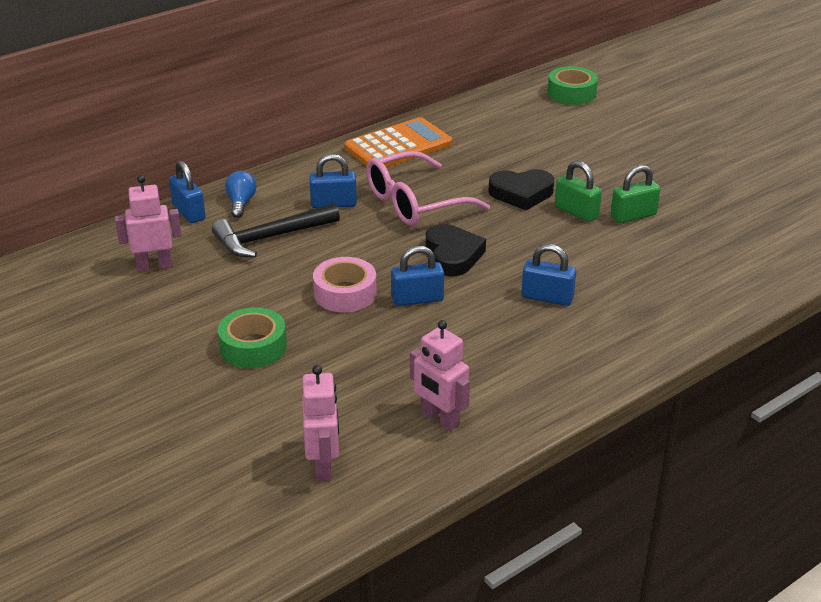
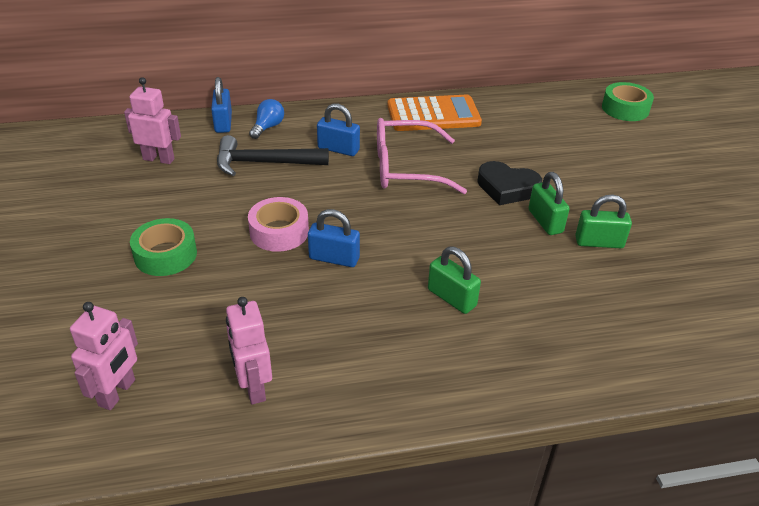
camera: 25 degrees right, 5 degrees up
(452, 255) = (398, 227): black heart -> none
(547, 297) = (451, 298): blue padlock -> green padlock

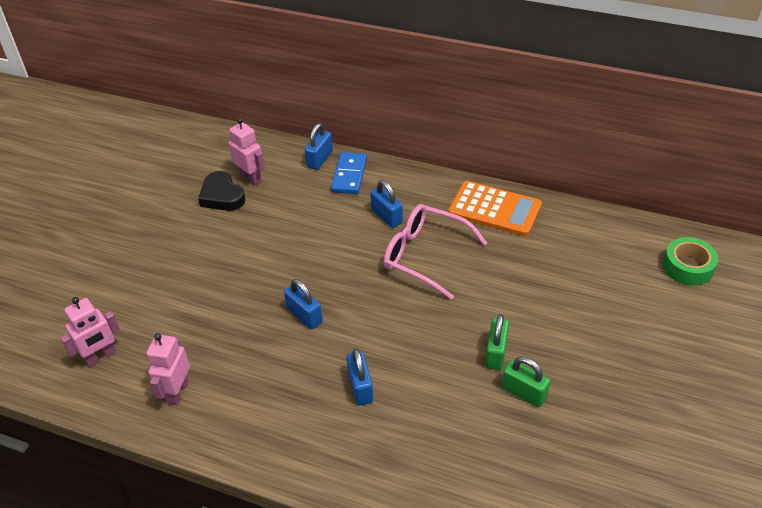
camera: 35 degrees right, 5 degrees up
(165, 255) = (198, 264): green tape -> none
(264, 163) = (321, 209): black hammer -> none
(268, 127) = (349, 175): blue light bulb -> blue domino
(279, 232) = (284, 276): pink tape -> none
(451, 298) = (360, 387): green padlock -> blue padlock
(507, 188) = (492, 308): black heart -> black heart (222, 196)

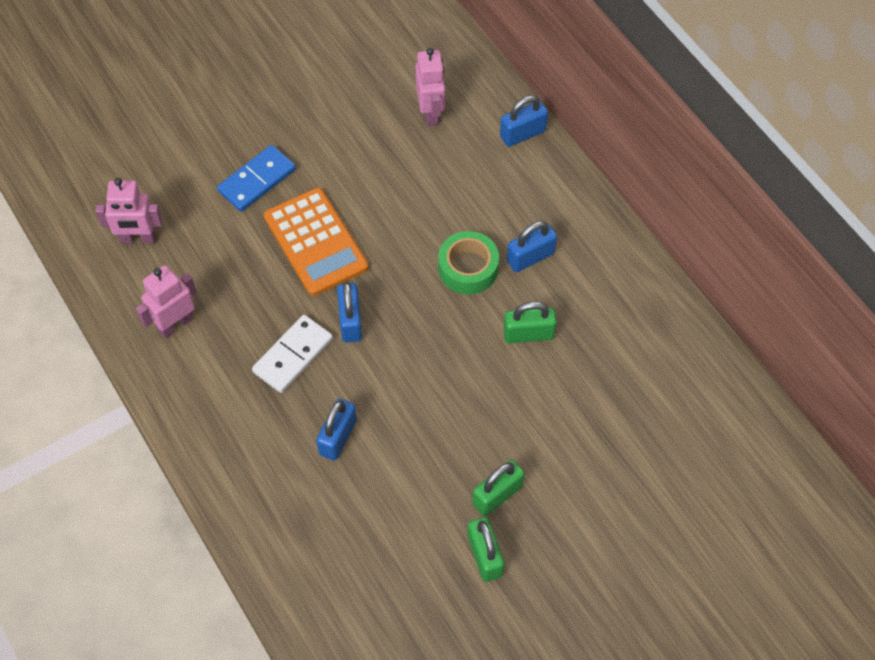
camera: 35 degrees right, 15 degrees up
(222, 196) = (383, 118): black heart -> none
(283, 359) = (293, 355): none -> white domino
(349, 175) = (536, 176): blue domino -> blue domino (257, 180)
(387, 216) = (530, 257): blue padlock -> blue padlock turned 60 degrees clockwise
(426, 256) = (528, 334): pink glasses -> green padlock
(494, 209) = (655, 326): orange calculator -> orange calculator (316, 242)
(688, 267) = (801, 545): green tape -> green tape (468, 268)

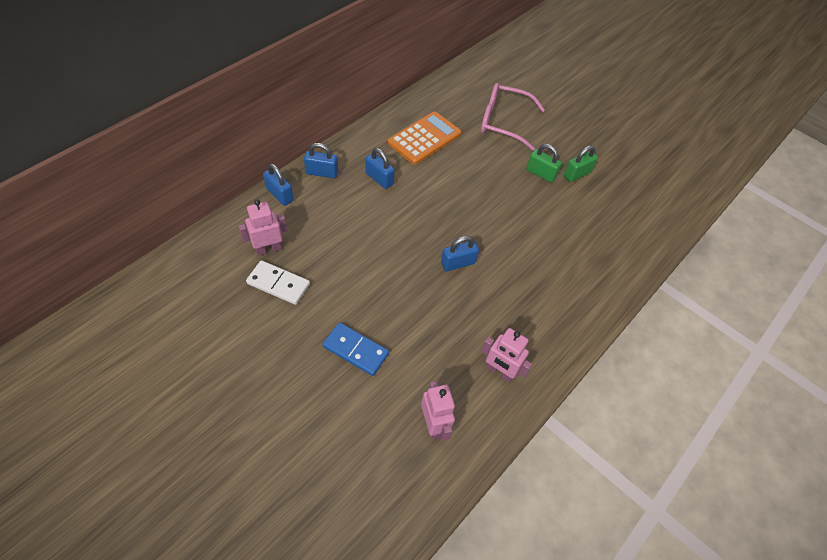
camera: 110 degrees left, 5 degrees down
(293, 355) = (495, 290): white domino -> white domino (278, 284)
(316, 242) = (401, 297): orange calculator -> orange calculator (424, 138)
(338, 437) = (541, 253): blue padlock -> blue padlock (322, 172)
(468, 268) = (397, 208): green tape -> none
(528, 334) = (434, 173): green padlock -> none
(632, 476) = (504, 122): none -> pink glasses

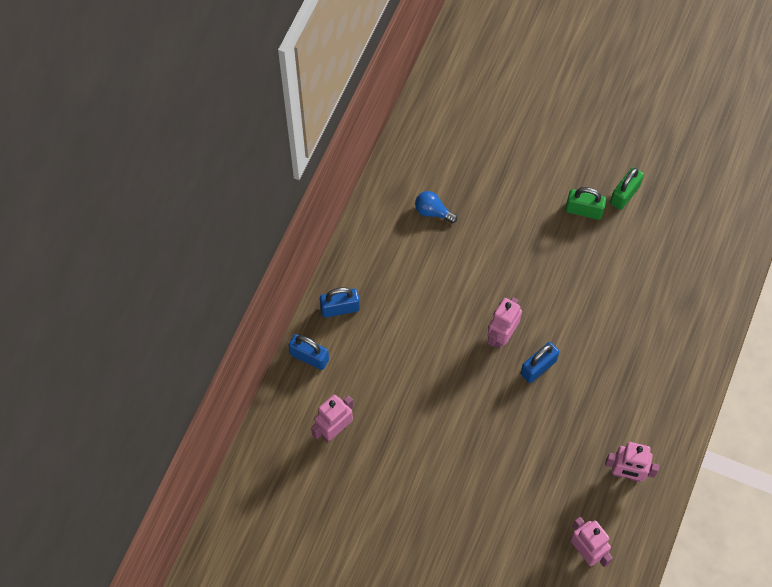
camera: 15 degrees left, 10 degrees up
(278, 284) = (366, 466): white domino -> none
(356, 350) = (479, 507): blue domino -> none
(379, 178) = (407, 291): blue padlock -> none
(424, 138) = (433, 211): orange calculator -> blue light bulb
(438, 231) = (501, 336): none -> pink robot
(504, 122) = (515, 149): pink glasses -> none

